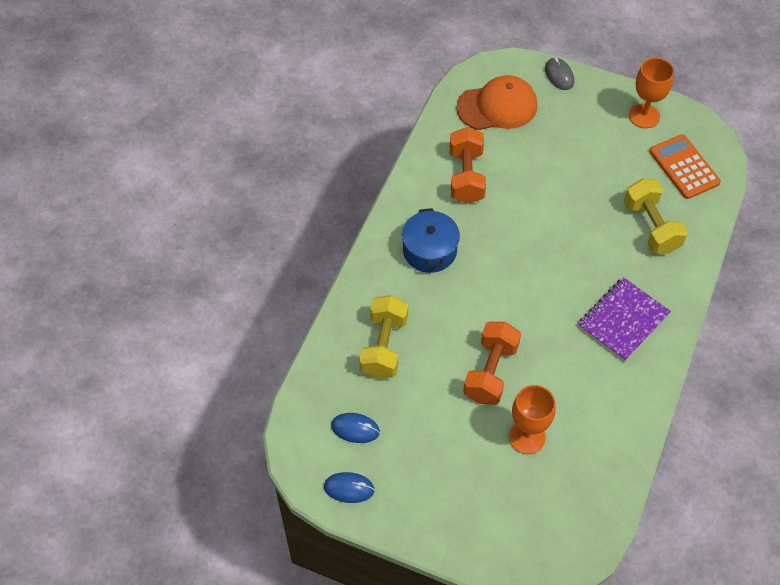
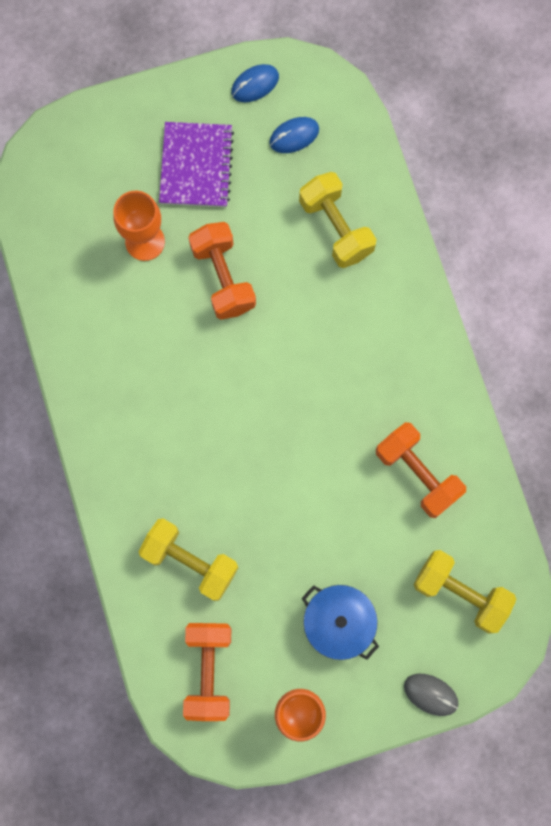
camera: 140 degrees right, 20 degrees up
(429, 250) = (380, 358): blue pot -> blue pot (338, 622)
(497, 106) = (460, 592): orange cap -> yellow dumbbell
(623, 320) = (143, 427): purple notebook -> purple notebook (196, 166)
(684, 167) = (208, 670): orange calculator -> orange dumbbell

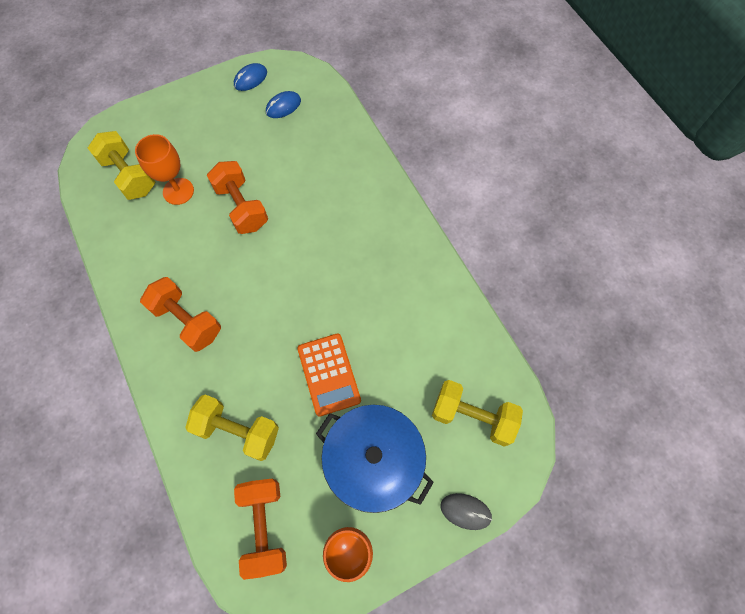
camera: 10 degrees left, 10 degrees down
(196, 166) = (213, 135): purple notebook -> none
(302, 514) = (329, 374): none -> orange calculator
(336, 228) = (323, 160): yellow dumbbell -> yellow dumbbell (129, 176)
(338, 622) = (373, 461): blue pot -> blue pot, size x1.52
(417, 473) = (417, 326): orange dumbbell -> orange dumbbell (187, 321)

